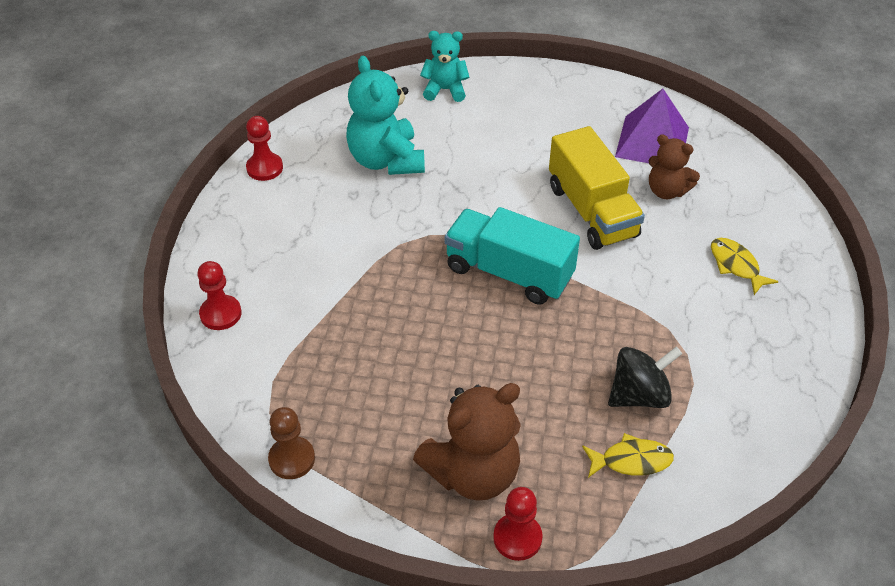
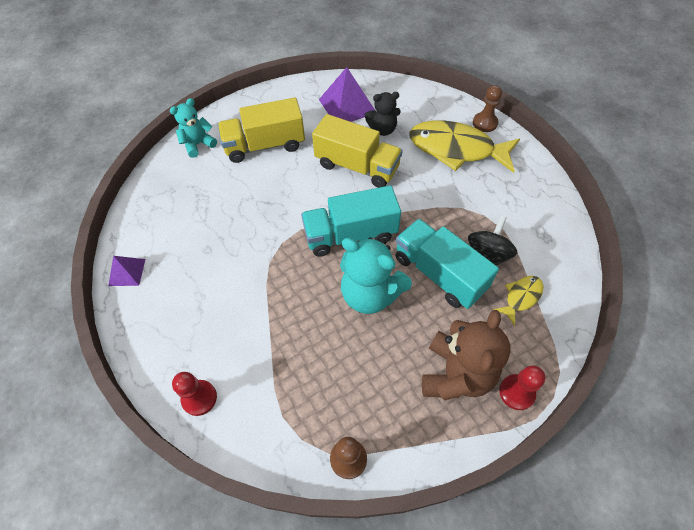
camera: 40 degrees left, 10 degrees up
(264, 168) = (127, 272): red pawn -> purple pyramid
(386, 160) = (206, 213): turquoise teddy bear -> turquoise teddy bear (370, 294)
(512, 130) = (265, 145): none -> yellow truck
(563, 373) = (439, 274): none -> turquoise truck
(666, 191) = (382, 129): brown teddy bear -> black teddy bear
(736, 265) = (456, 149): yellow fish -> yellow fish, size x2.17
(811, 260) = (485, 123): none -> brown pawn

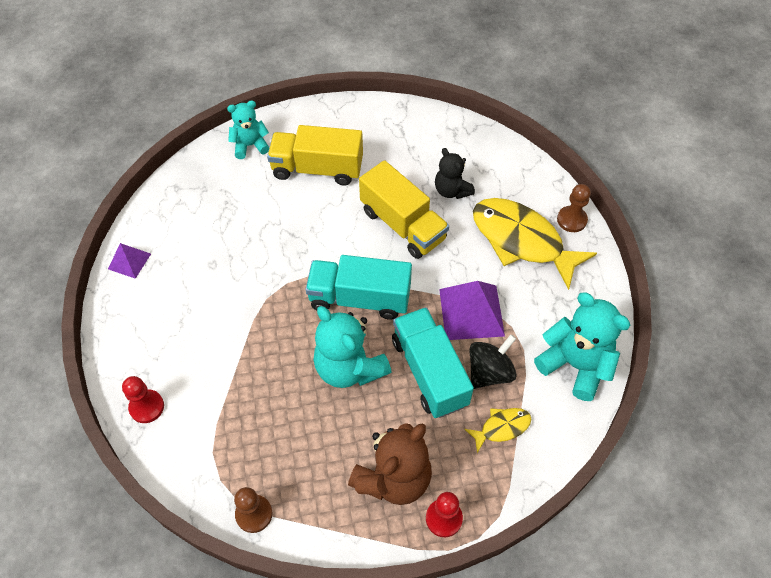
camera: 20 degrees right, 0 degrees up
(347, 106) = (427, 149): purple pyramid -> purple pyramid (471, 312)
(382, 129) = (451, 190): black teddy bear -> black teddy bear turned 45 degrees clockwise
(548, 227) = (575, 365): none -> turquoise teddy bear

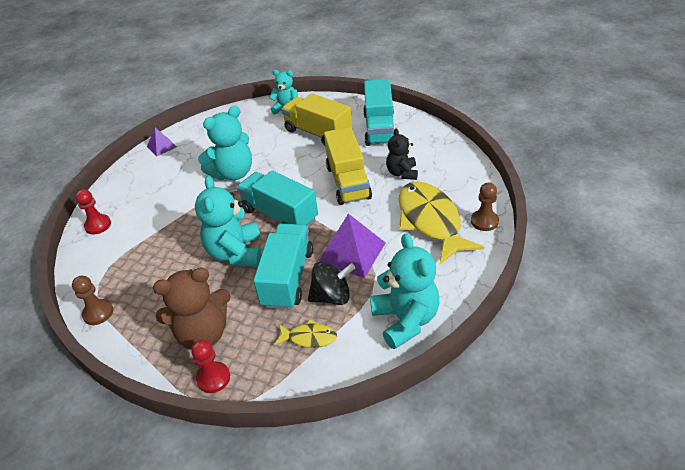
camera: 35 degrees right, 15 degrees down
(258, 264) = (233, 173): none -> turquoise teddy bear
(384, 137) = (379, 128): none -> turquoise truck

